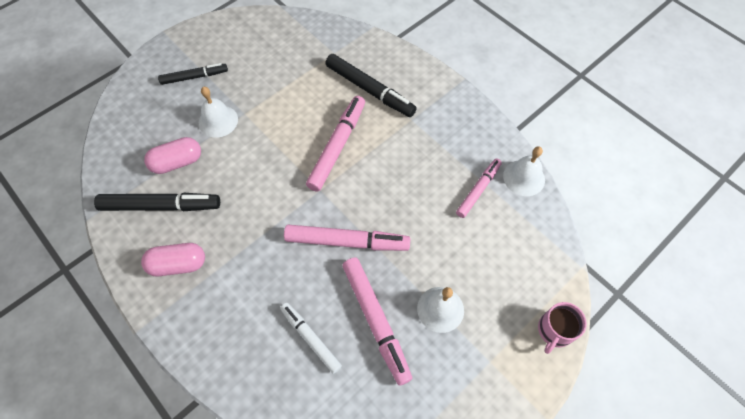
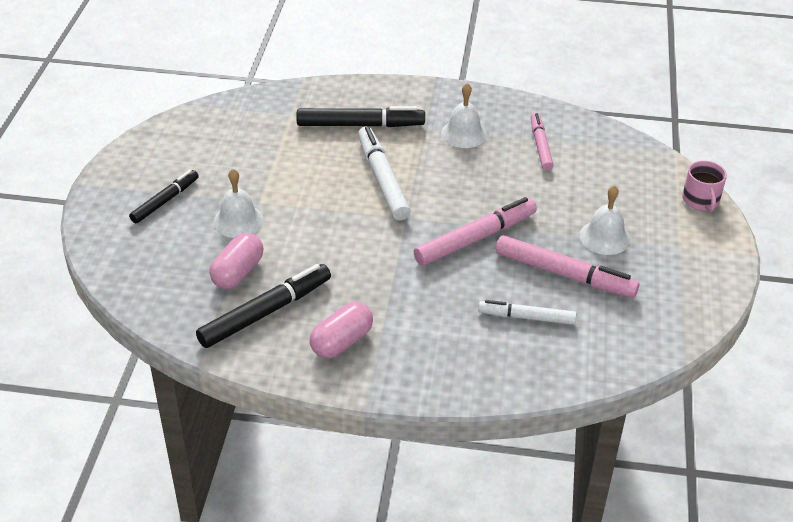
camera: 40 degrees left, 20 degrees down
(337, 146) = (382, 179): pink marker -> white marker
(524, 177) = (566, 119): white bell -> white bell (463, 134)

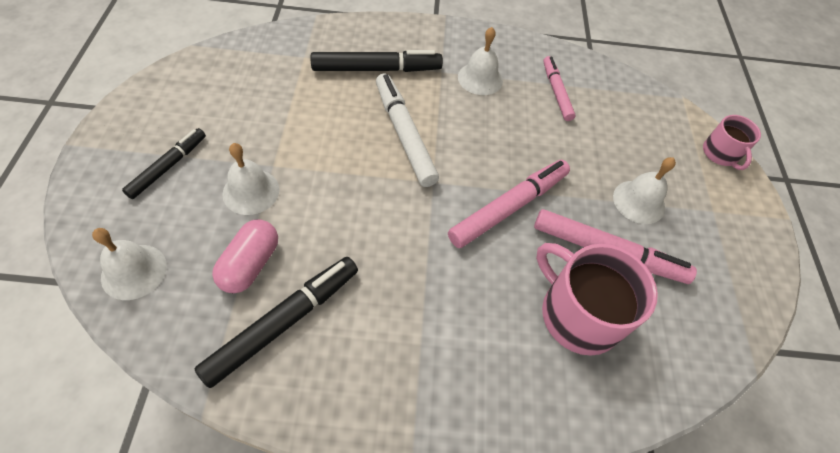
camera: 10 degrees left, 15 degrees up
(140, 274) = (134, 271): none -> white bell
(342, 342) = (375, 363): pink capsule -> none
(526, 317) = (578, 314): white marker -> pink mug

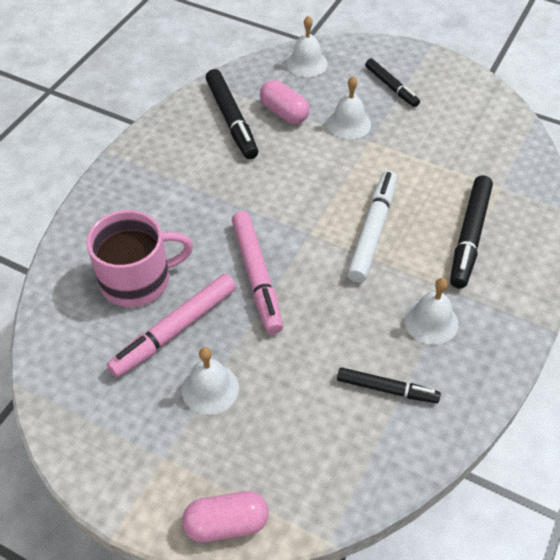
camera: 120 degrees right, 5 degrees down
(404, 134) = (372, 231): white marker -> white marker turned 75 degrees counterclockwise
(556, 92) = (387, 389): pink marker -> black marker
(720, 154) = (226, 523): pink mug -> pink capsule

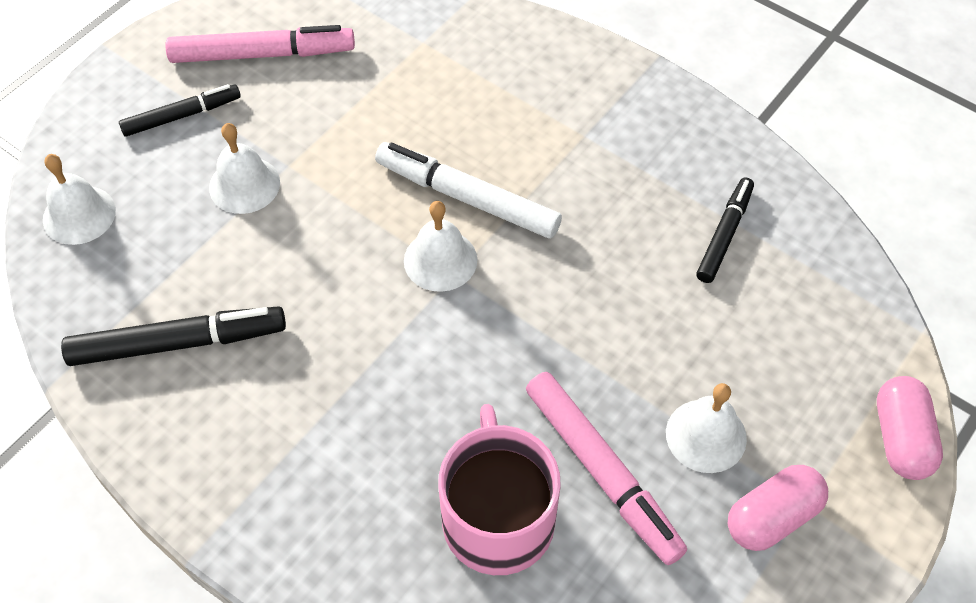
camera: 80 degrees left, 5 degrees up
(257, 276) = (522, 352): pink marker -> pink marker (262, 54)
(284, 113) = (188, 265): pink capsule -> pink capsule (772, 517)
(431, 321) = (629, 168): white bell -> white bell (440, 260)
(469, 236) = (500, 96): black marker -> none

